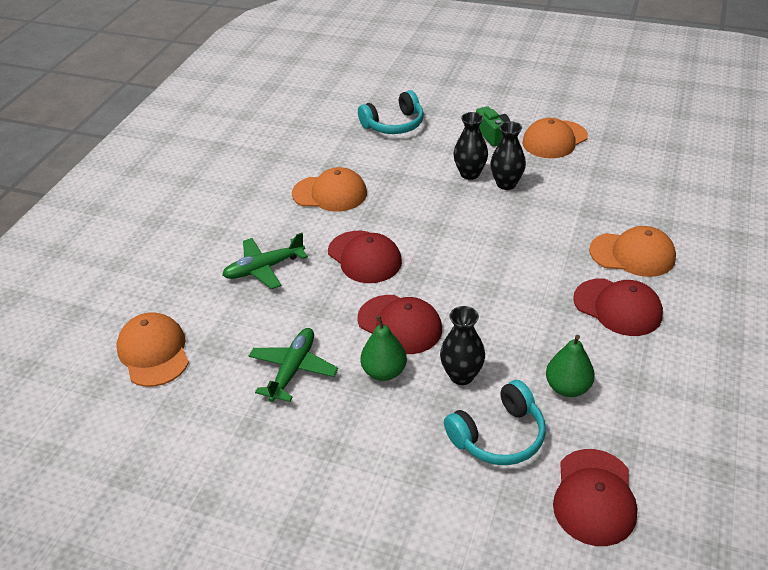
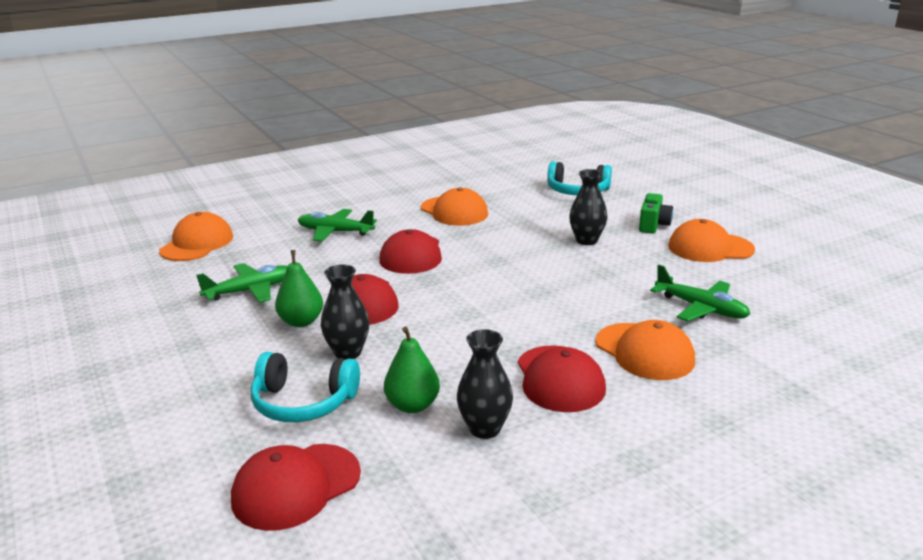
camera: 40 degrees right, 15 degrees down
(506, 184) = (608, 258): black vase -> black vase (484, 429)
(616, 198) = (701, 308): none -> green plane

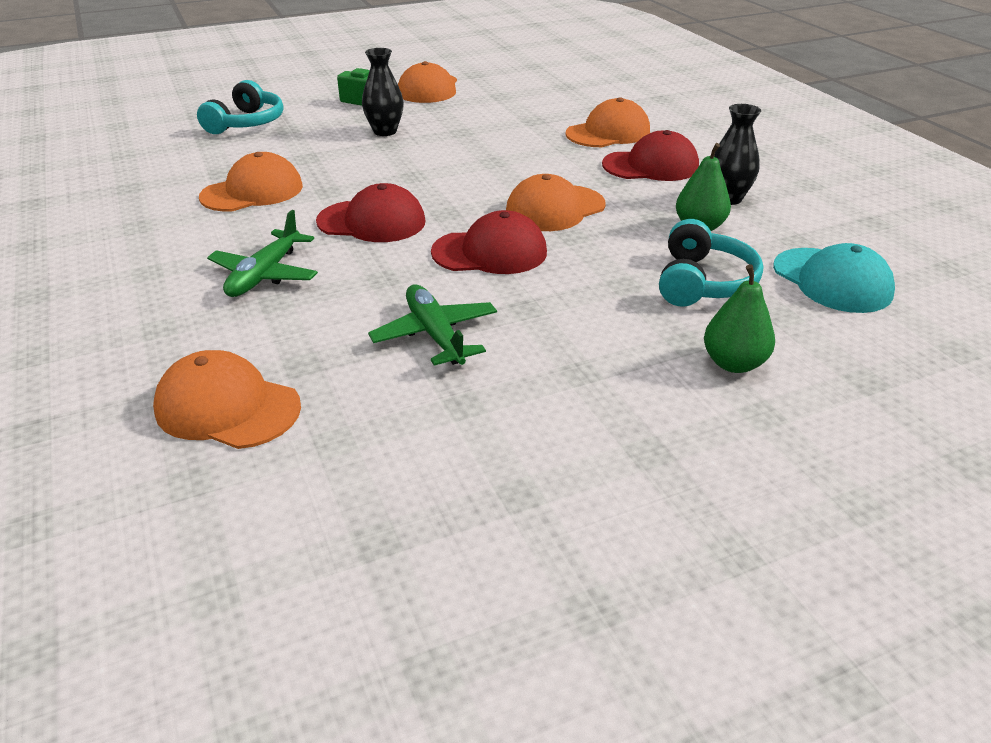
camera: 85 degrees left, 10 degrees up
(296, 486) = (832, 280): red cap -> turquoise cap
(301, 321) = (532, 291): green pear -> green pear (733, 363)
(348, 352) = (605, 260): black vase -> none
(443, 326) = (555, 209): none -> orange cap
(701, 308) = (540, 106): green plane -> none

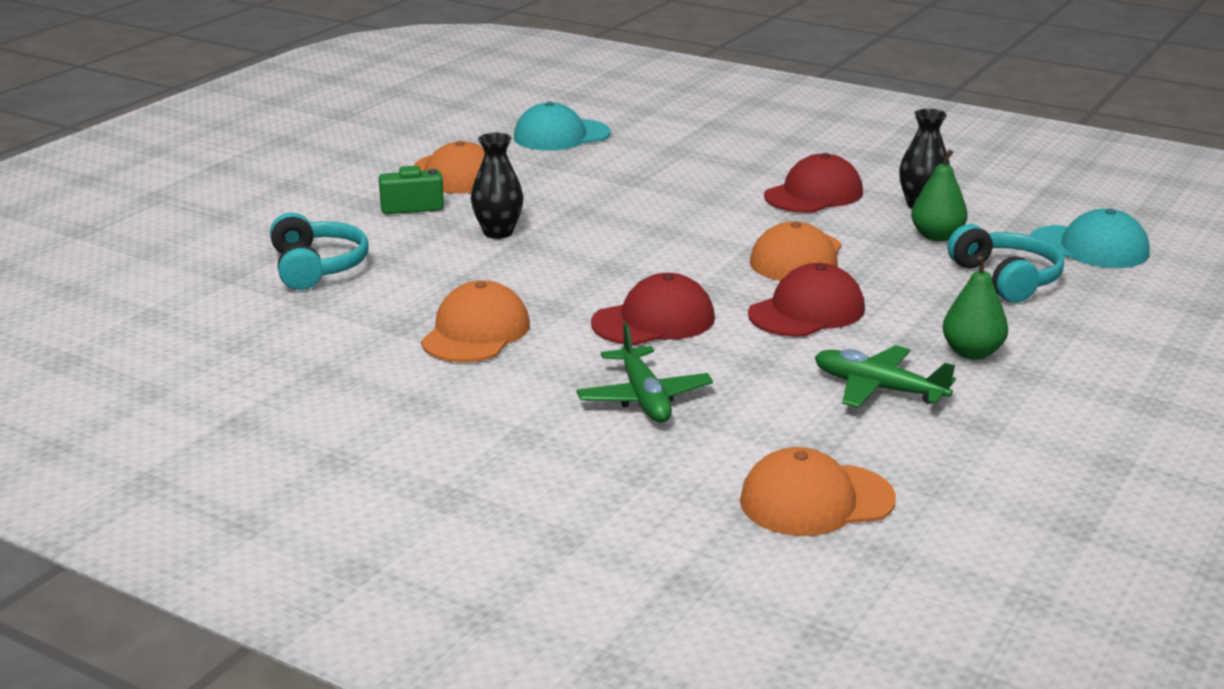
camera: 35 degrees left, 10 degrees down
(538, 80) = (561, 136): none -> turquoise cap
(608, 133) = (724, 173): orange cap -> none
(733, 363) = (1113, 329): green pear -> green pear (972, 353)

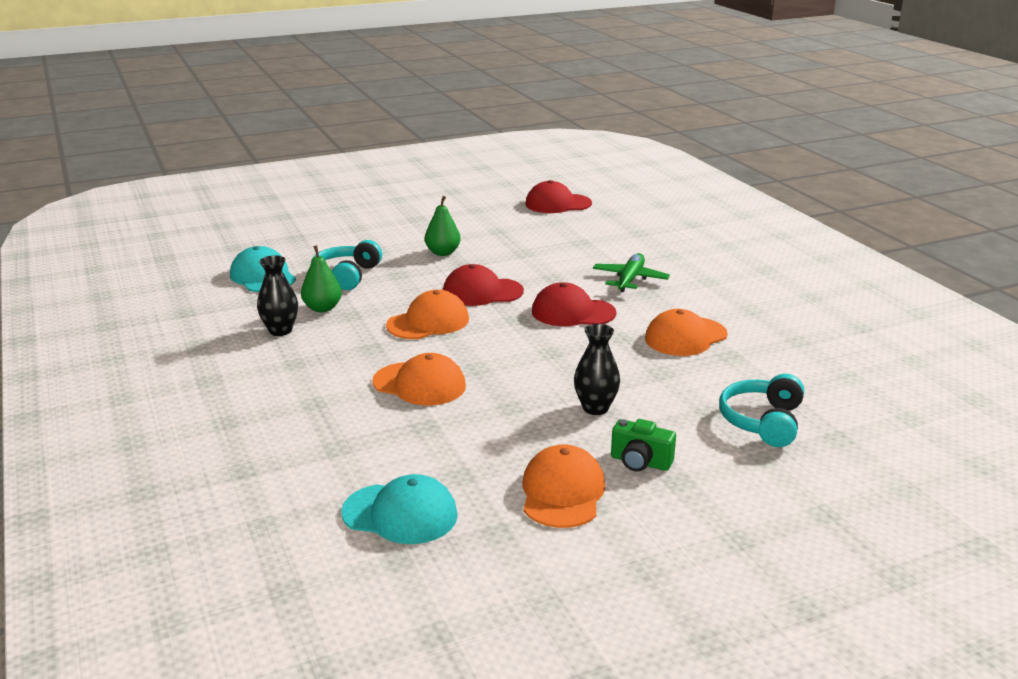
camera: 145 degrees left, 0 degrees up
(813, 194) = (325, 363): red cap -> red cap (558, 204)
(816, 500) = (608, 229): orange cap -> orange cap (419, 384)
(878, 389) = (514, 253): green plane -> none

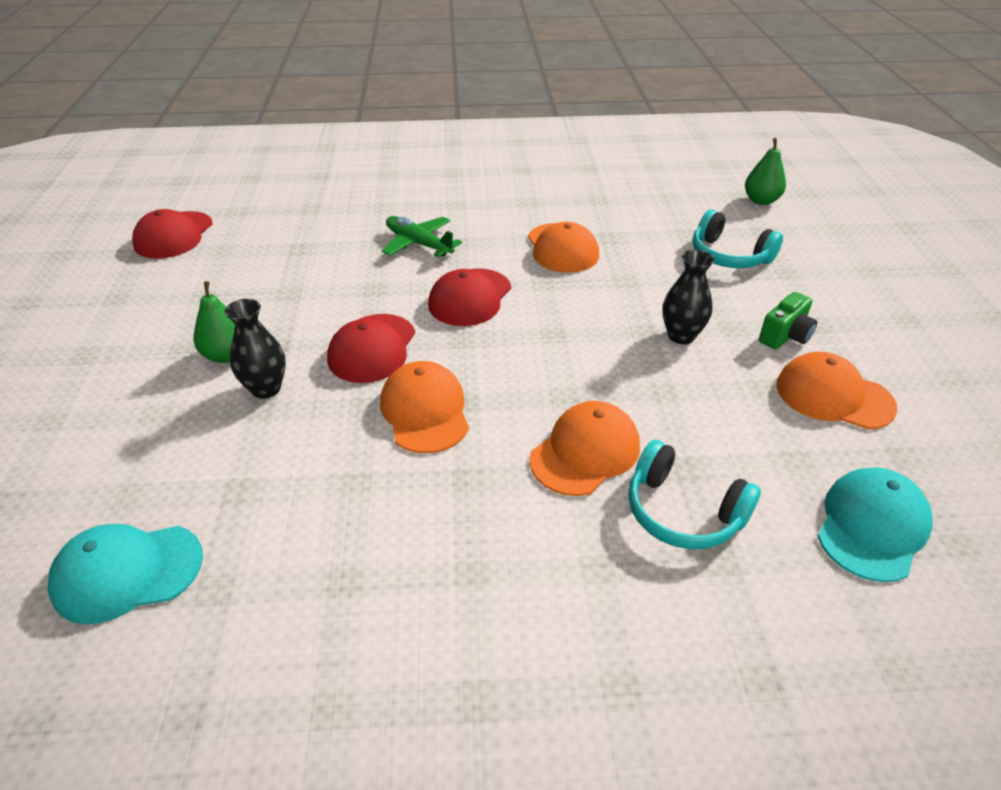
camera: 70 degrees left, 15 degrees up
(280, 331) = (353, 575): black vase -> black vase (266, 388)
(322, 308) = (310, 511): green pear -> green pear (761, 201)
(346, 276) = (217, 464): turquoise headphones -> turquoise headphones (683, 512)

